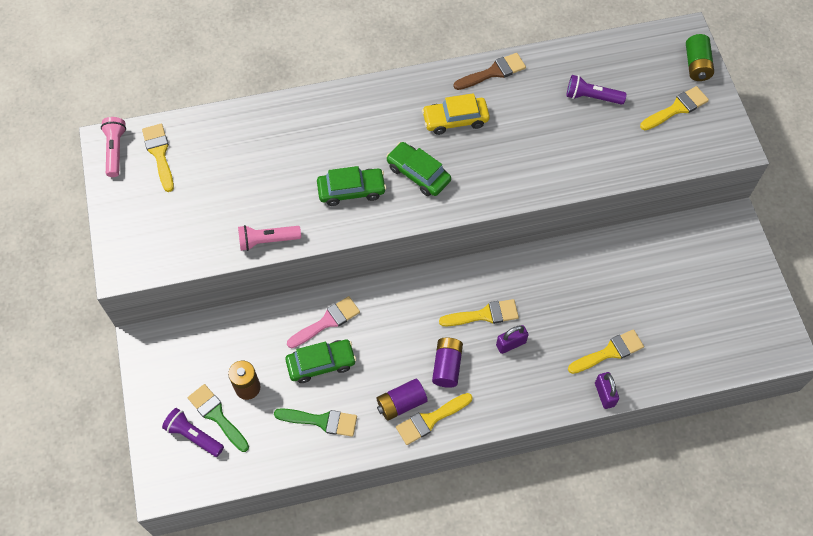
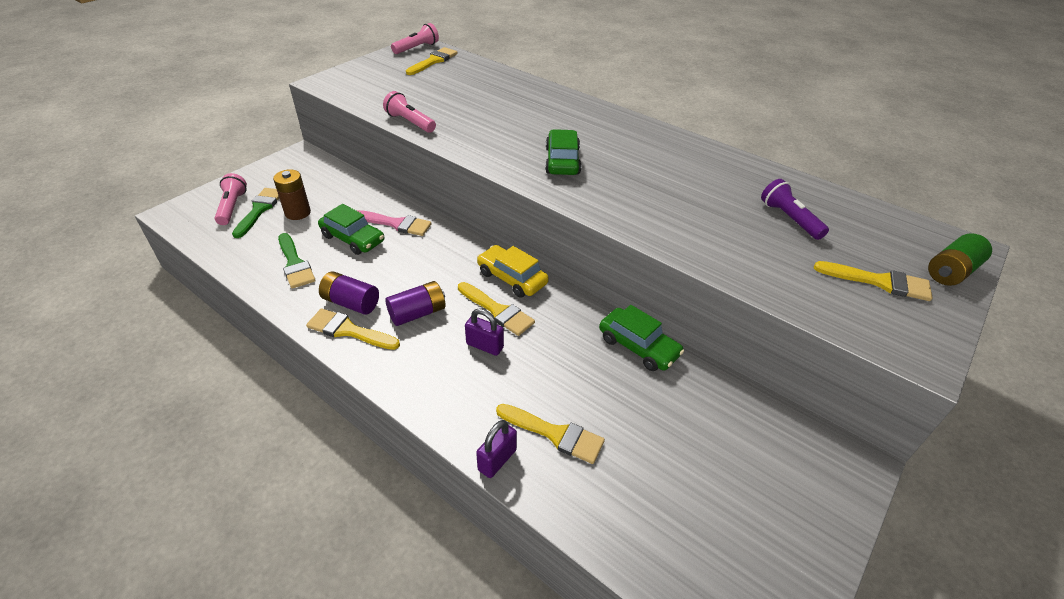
camera: 50 degrees right, 20 degrees down
(194, 436) = (232, 207): purple flashlight -> pink flashlight
(351, 190) = (502, 138): green car -> green car (638, 346)
(455, 119) = (641, 157): yellow car -> yellow car (512, 278)
(493, 72) = (716, 156): brown brush -> none

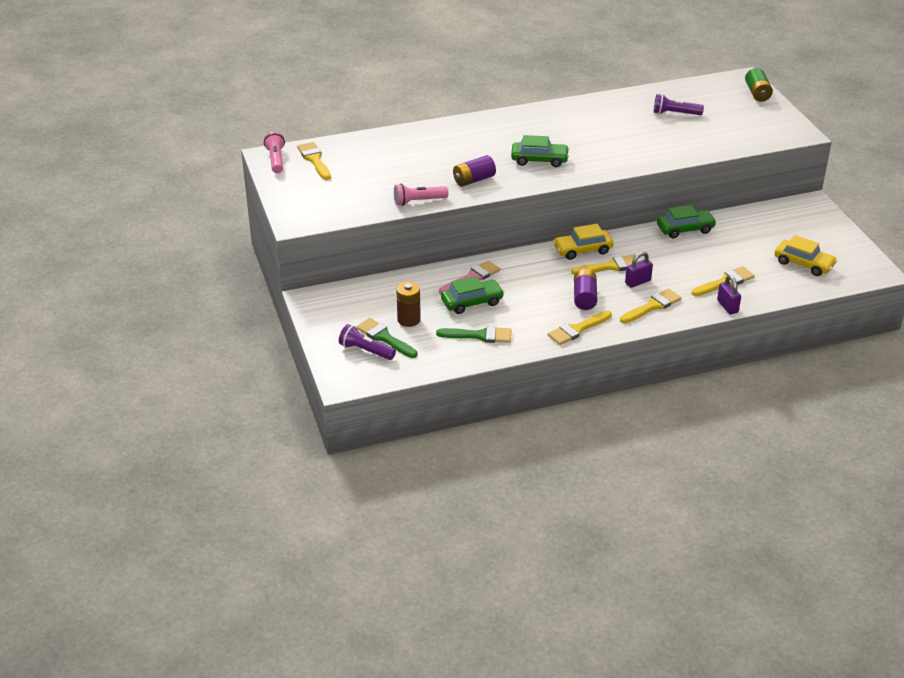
camera: 55 degrees left, 5 degrees down
(232, 207) = (366, 351): pink flashlight -> purple flashlight
(351, 303) = (549, 321): purple battery -> purple battery (474, 180)
(562, 161) = (539, 160): green car -> green car turned 150 degrees clockwise
(686, 516) = (803, 264): none -> yellow car
(879, 282) = (747, 116): yellow brush -> yellow brush (652, 306)

